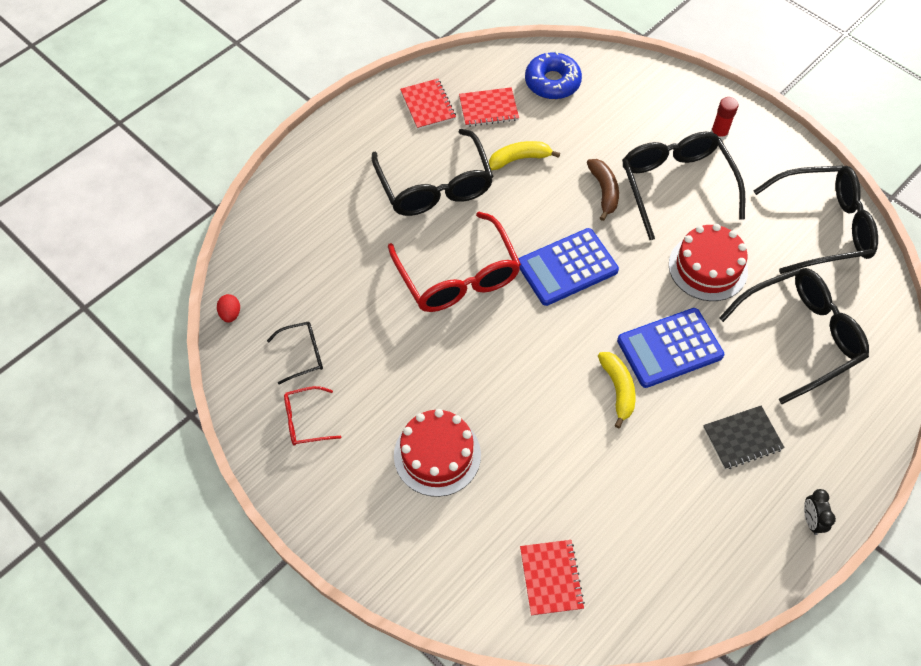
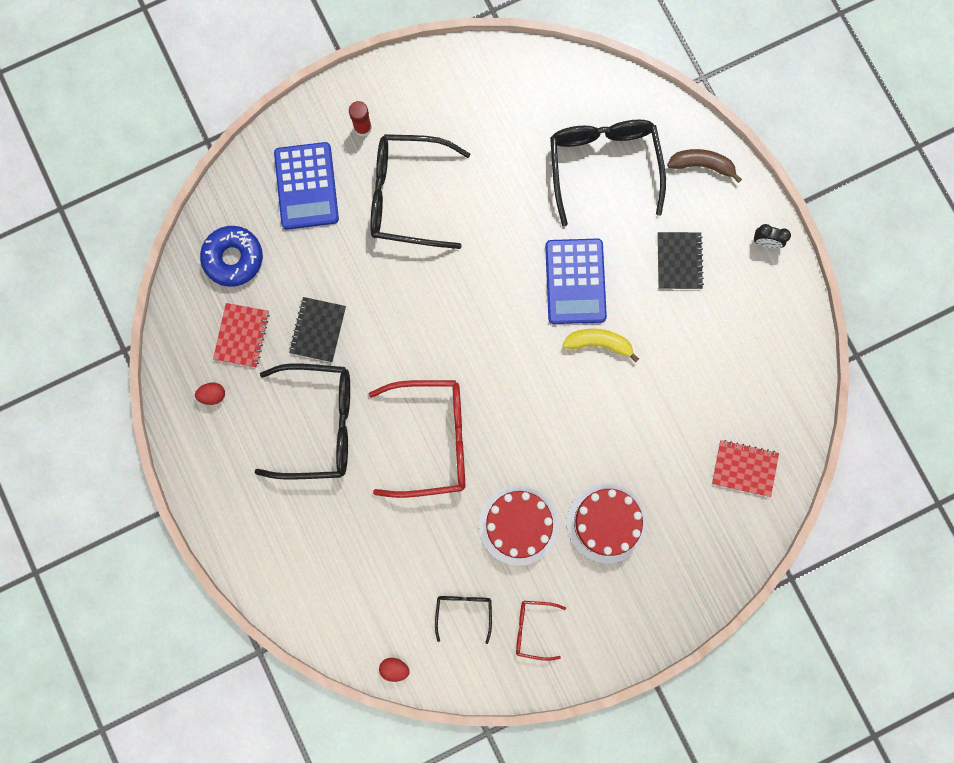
camera: 70 degrees left, 20 degrees up
(305, 421) = (533, 629): red glasses -> red glasses turned 90 degrees clockwise
(428, 105) = (212, 395): red notebook -> red egg
(519, 159) = (318, 330): yellow banana -> black notebook
(567, 267) = (460, 335): blue calculator -> blue calculator (306, 186)
(604, 191) = (387, 265): brown banana -> brown banana (702, 165)
(708, 267) = (506, 210): red cake -> red cake (518, 525)
(823, 227) = (502, 88): black glasses -> none

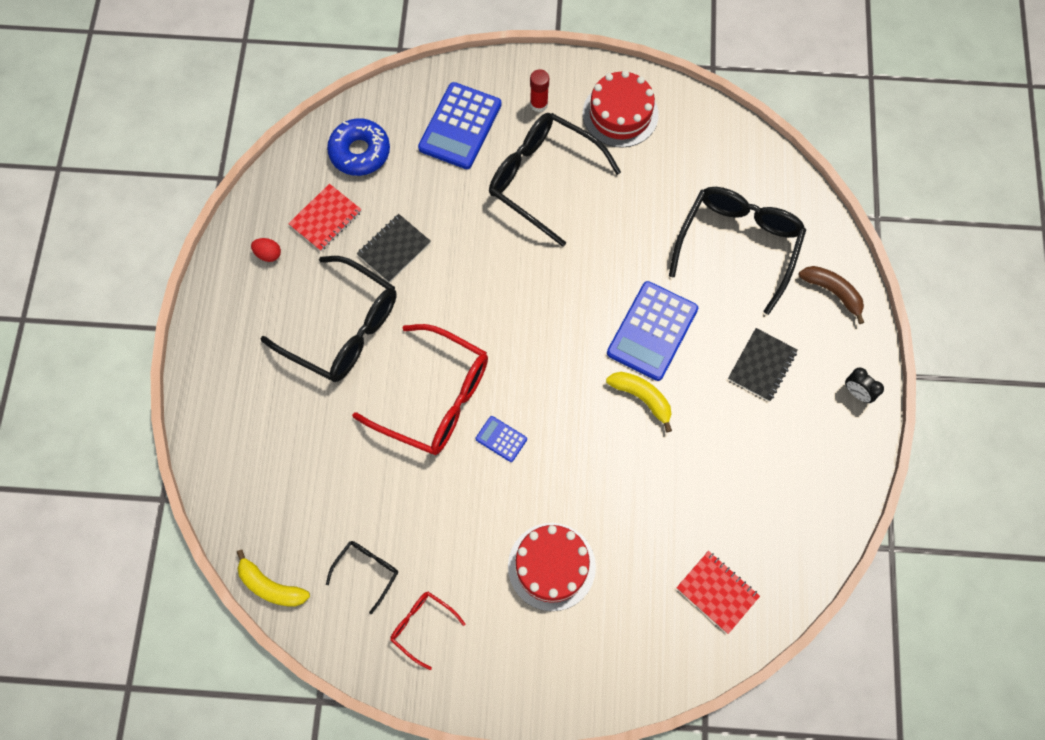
camera: 30 degrees right, 10 degrees down
(394, 668) = (271, 586): red egg -> yellow banana
(506, 443) = (501, 439): none -> blue calculator
(518, 525) = (467, 520): red cake -> red cake (620, 114)

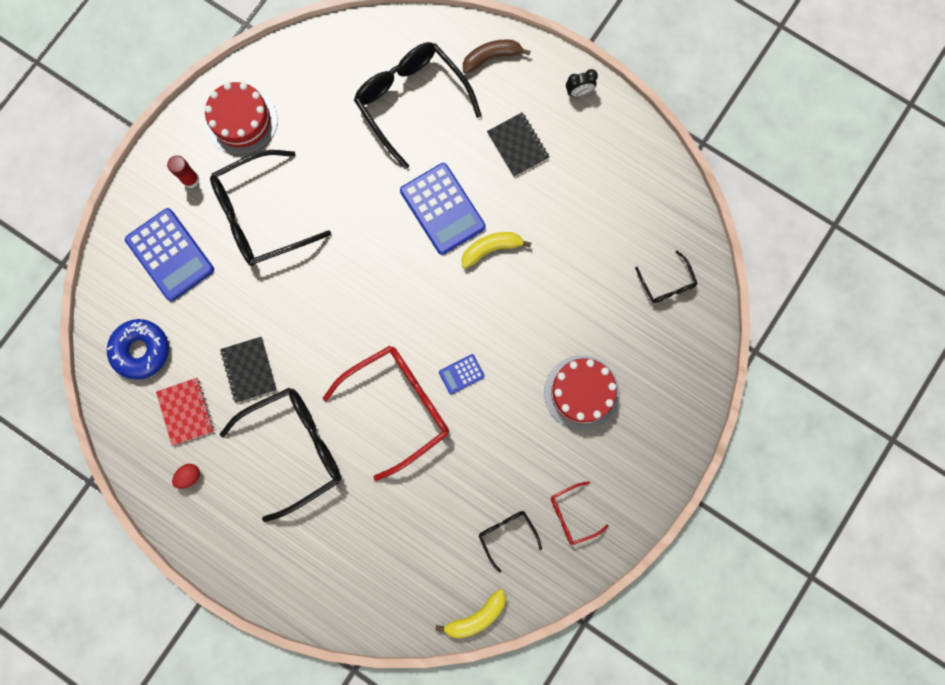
camera: 60 degrees left, 10 degrees up
(717, 592) = (667, 284): red notebook -> black glasses

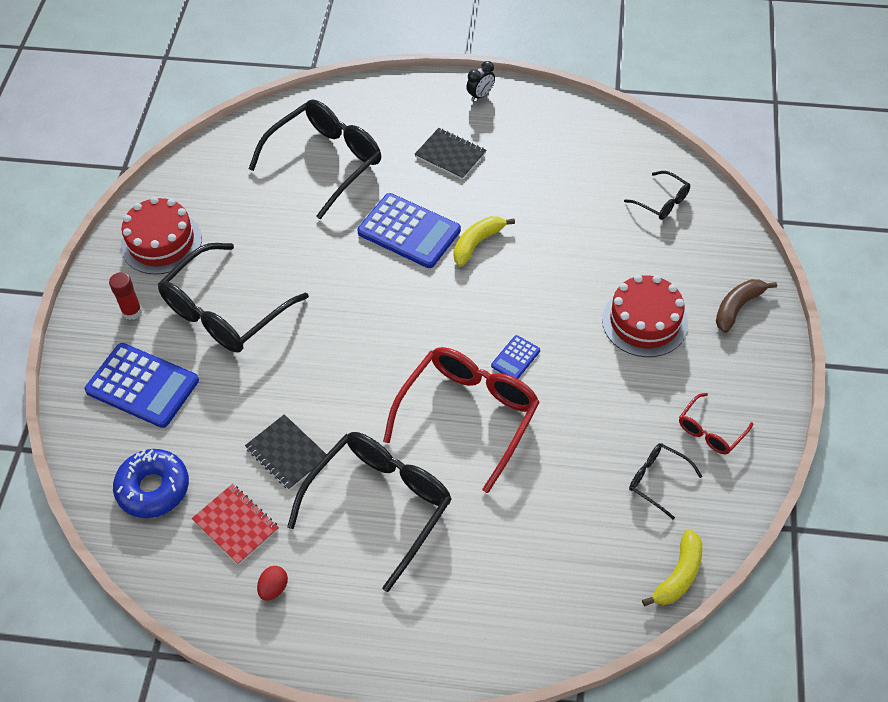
camera: 25 degrees left, 25 degrees down
(411, 101) = (326, 162): black glasses -> black glasses turned 105 degrees clockwise
(491, 57) = (383, 102): brown banana -> brown banana (737, 307)

